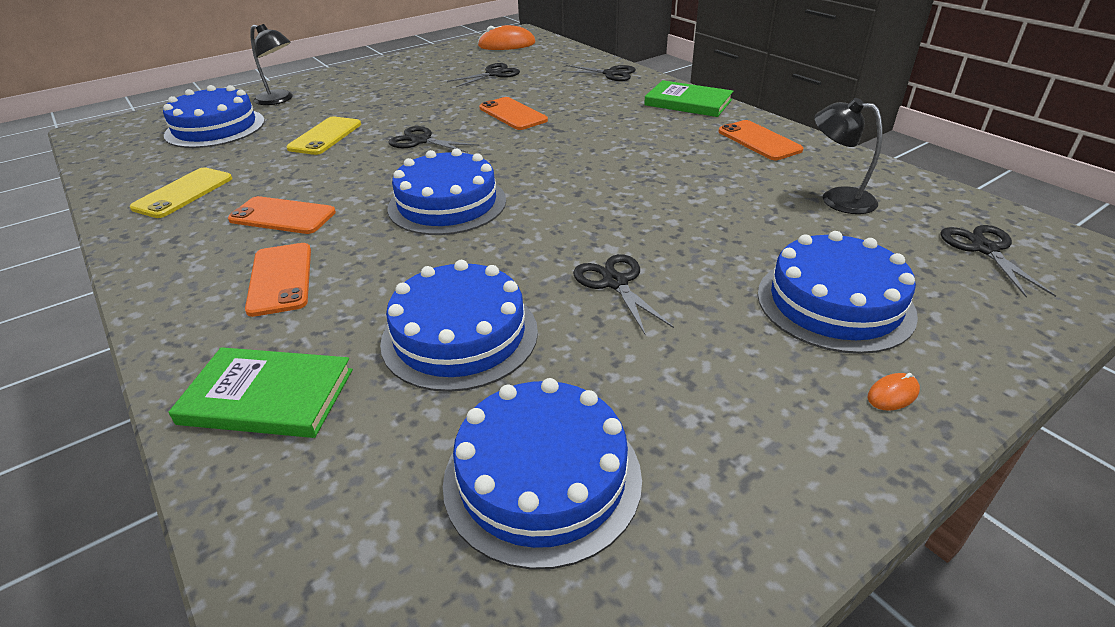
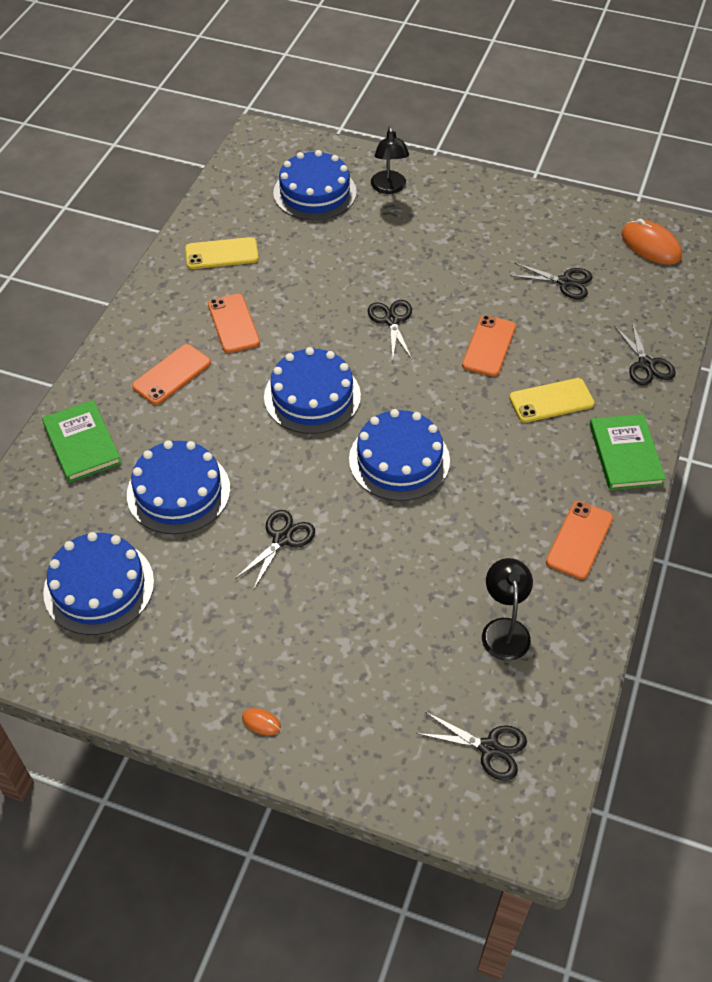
camera: 55 degrees right, 15 degrees up
(325, 136) = (353, 261): yellow phone -> yellow phone (551, 401)
(834, 303) = (342, 668): blue cake -> blue cake (399, 460)
(985, 249) = (489, 748): black scissors -> black scissors turned 60 degrees clockwise

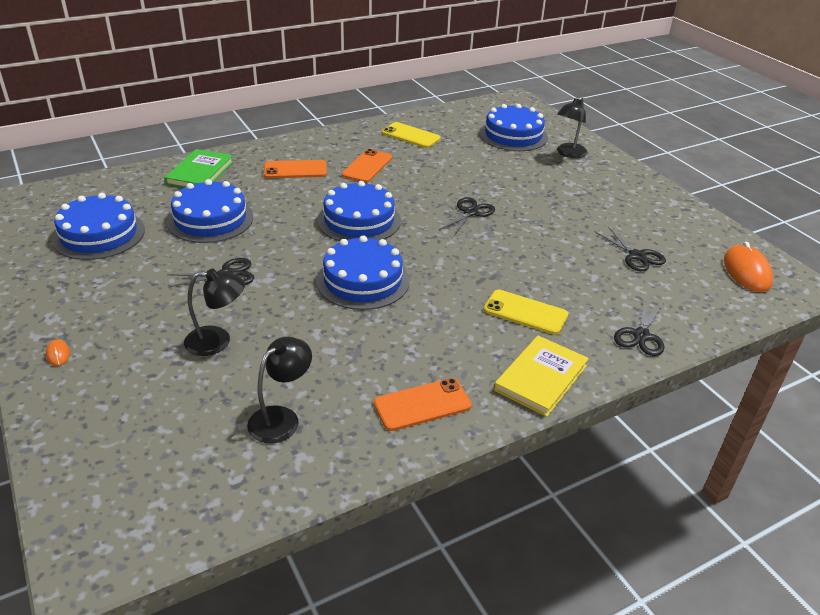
camera: 40 degrees right, 15 degrees down
(368, 606) = (217, 341): none -> black lamp
(489, 346) = (521, 259): orange phone -> none
(489, 748) = (154, 481): black scissors -> none
(625, 454) = (541, 378): green book -> yellow book

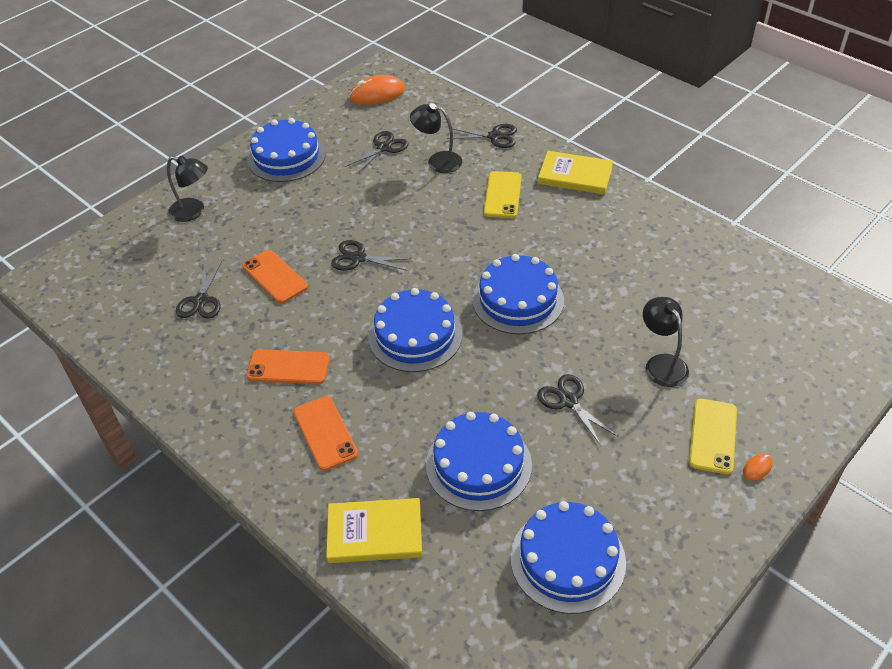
camera: 105 degrees left, 10 degrees up
(200, 173) = (374, 533): green book -> yellow book
(281, 418) = (711, 290): black lamp -> black lamp (437, 161)
(411, 135) = (186, 351): yellow phone -> yellow phone (713, 436)
(422, 405) = (644, 224): orange phone -> orange phone (275, 276)
(459, 145) = (201, 300): none -> black scissors
(513, 135) = (157, 261): blue cake -> blue cake (286, 157)

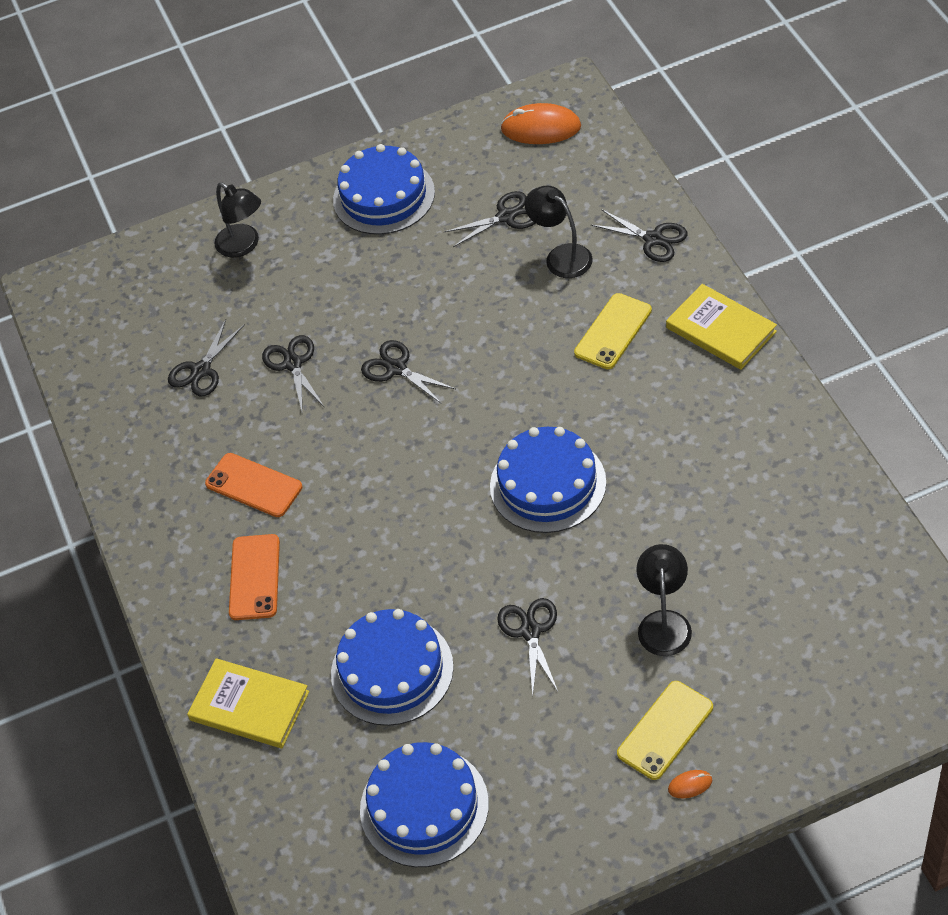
camera: 30 degrees right, 5 degrees up
(275, 276) = (293, 364): orange phone -> black scissors
(415, 335) = (407, 491): blue cake -> none

